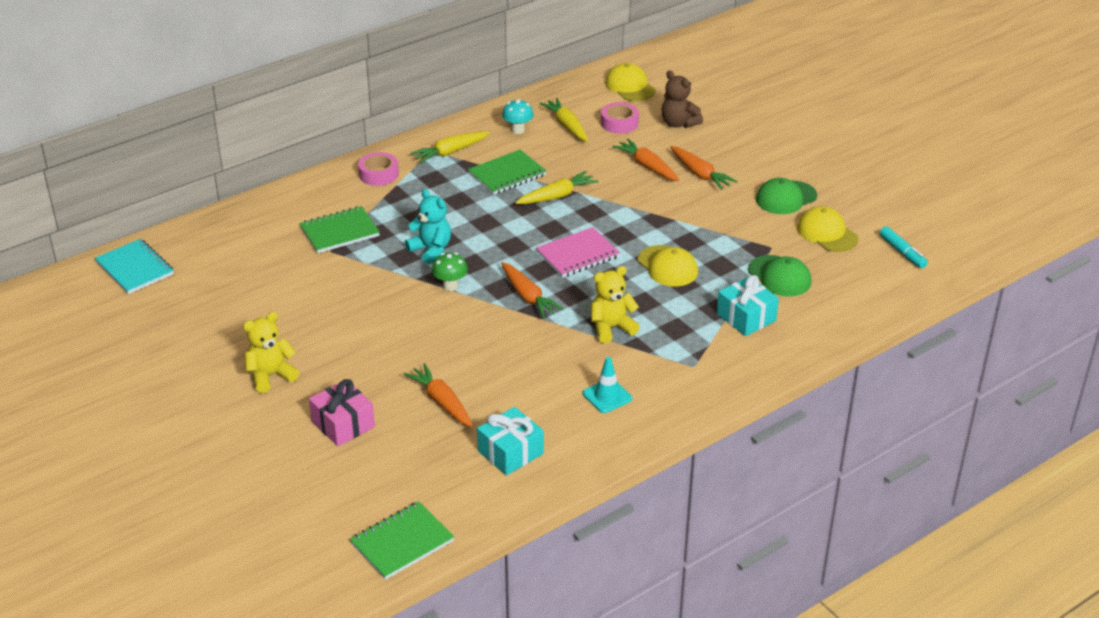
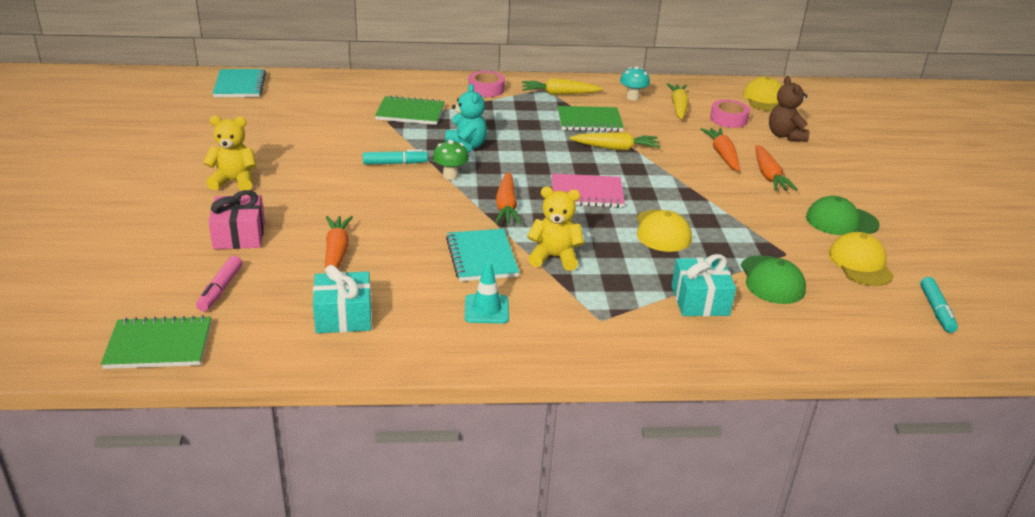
camera: 30 degrees right, 5 degrees down
(389, 294) = (395, 163): none -> turquoise marker
(390, 477) = (220, 289): none -> pink marker
(558, 353) = (481, 257): none -> turquoise notebook

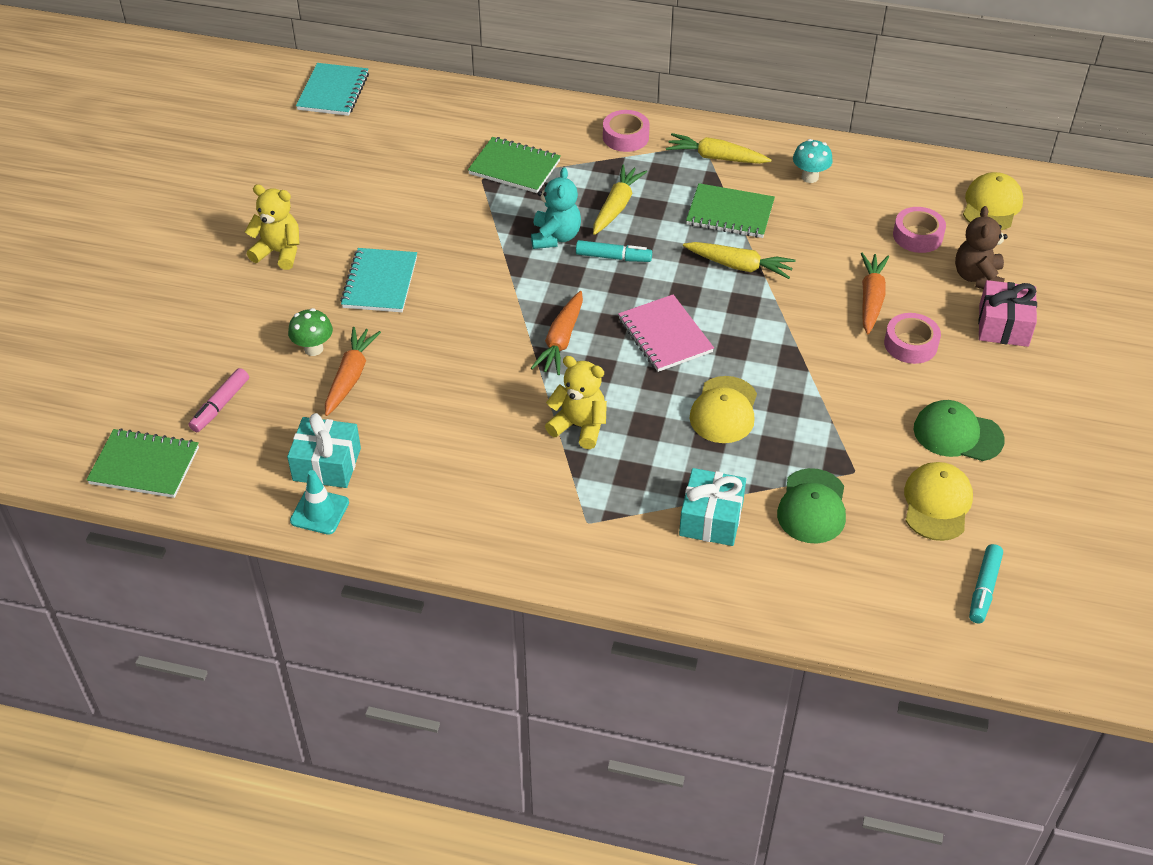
camera: 20 degrees right, 15 degrees up
(239, 235) = (260, 334): pink gift -> pink gift (1003, 325)
(395, 163) = (463, 251): turquoise marker -> turquoise marker (613, 257)
(450, 176) = (518, 281): green mushroom -> green mushroom (313, 349)
(481, 257) = (500, 411): turquoise notebook -> turquoise notebook (380, 282)
(486, 309) = (473, 484): turquoise traffic cone -> turquoise traffic cone (319, 512)
(587, 193) = (665, 335): pink notebook -> pink notebook turned 45 degrees clockwise
(678, 107) = (862, 204): yellow carrot -> yellow carrot (616, 206)
(769, 176) = (910, 344): orange carrot -> pink tape

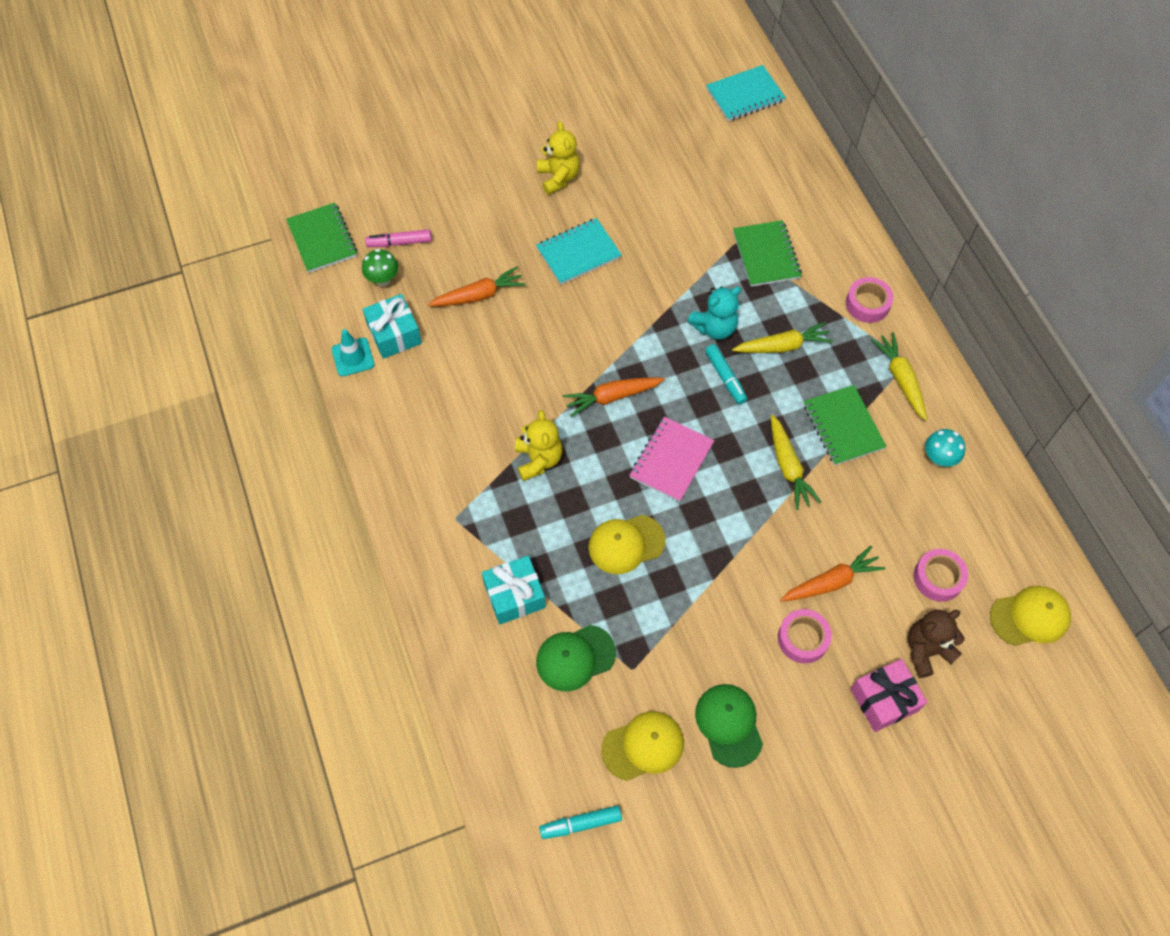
camera: 55 degrees right, 15 degrees up
(313, 349) = (487, 258): green mushroom -> green mushroom (383, 280)

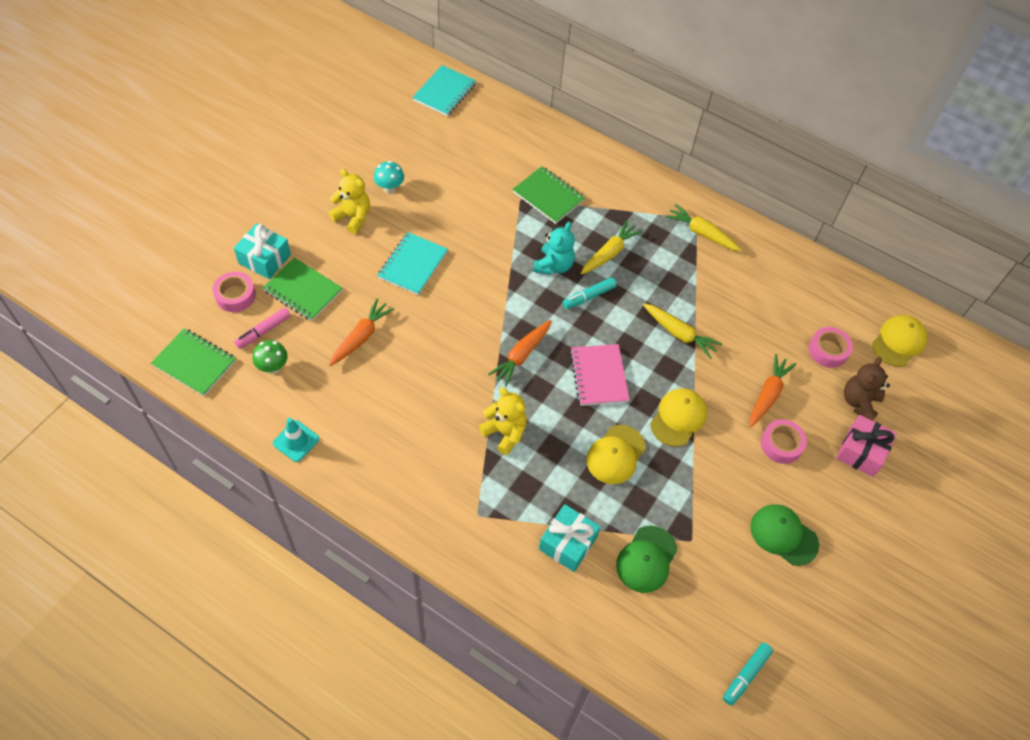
camera: 40 degrees left, 5 degrees down
(394, 334) = (316, 404): turquoise gift -> turquoise gift (264, 259)
(643, 746) = (741, 589): yellow cap -> yellow cap (678, 418)
(725, 377) = (589, 296): turquoise marker -> turquoise marker turned 120 degrees clockwise
(843, 426) = (691, 286): green notebook -> green notebook (303, 291)
(867, 304) = (641, 194): pink tape -> pink tape (235, 295)
(938, 459) = (766, 272): turquoise mushroom -> turquoise mushroom (390, 188)

